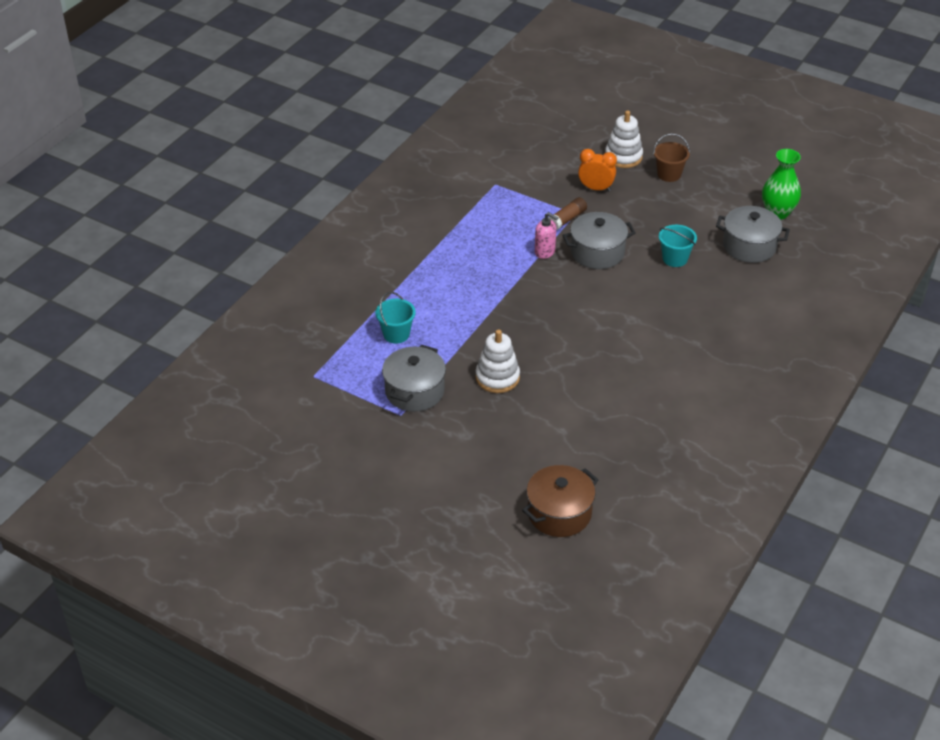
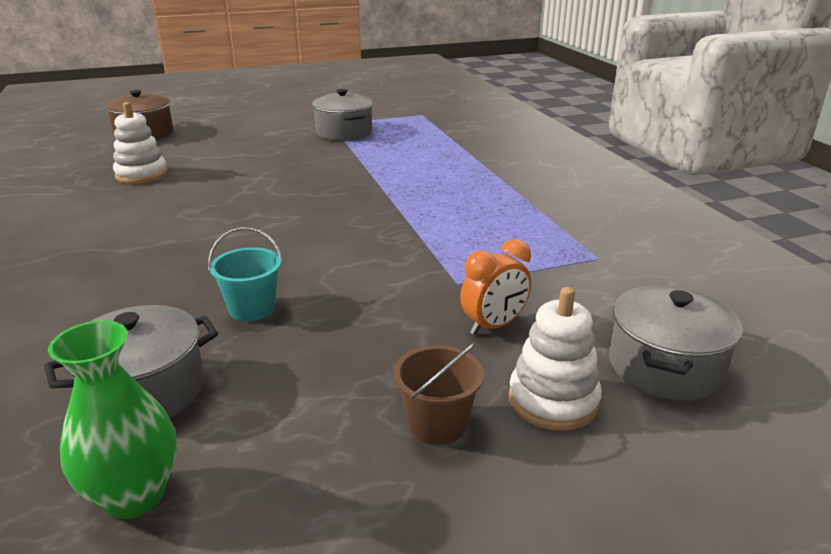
camera: 130 degrees right, 15 degrees down
(396, 334) = (417, 144): turquoise bucket -> none
(497, 377) = (296, 157): white stacking toy -> white stacking toy (141, 174)
(545, 252) = (415, 235): pink soap dispenser -> none
(567, 219) = (454, 272): brown glue stick -> none
(597, 252) = (360, 263): grey pot -> grey pot (665, 367)

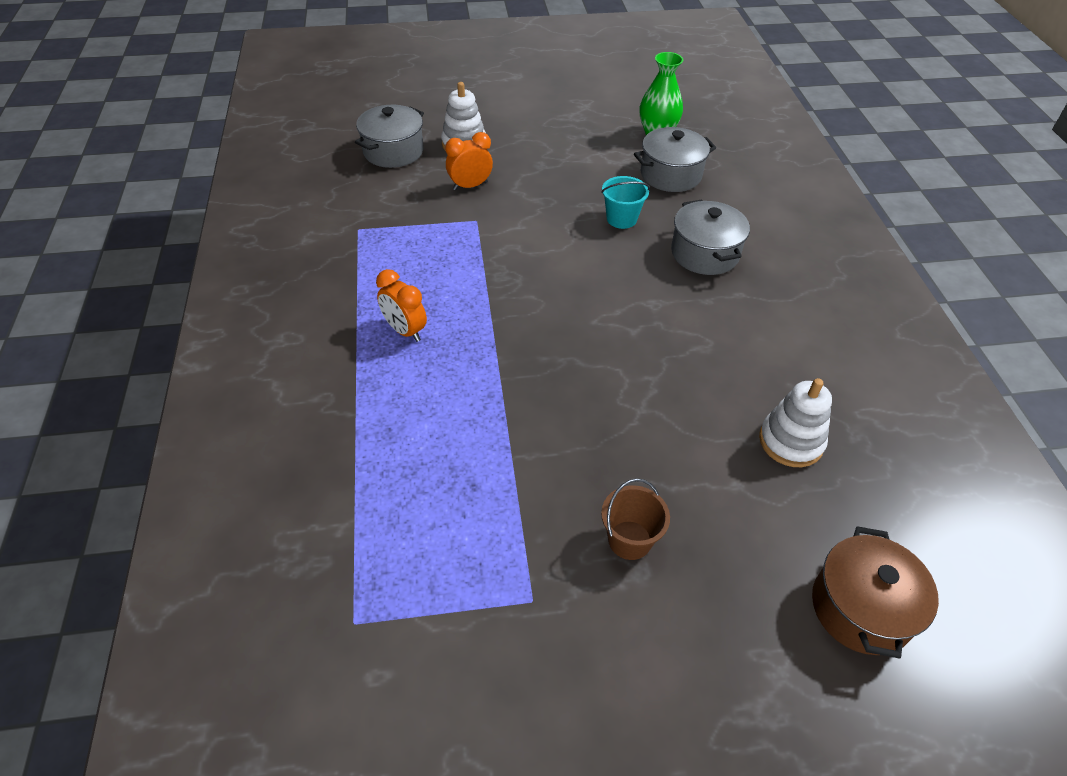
camera: 170 degrees left, 20 degrees up
(344, 132) = (516, 550): grey pot -> grey pot (704, 253)
(437, 424) = (525, 142): brown bucket -> brown bucket (629, 540)
(473, 195) = (405, 331): none -> orange clock

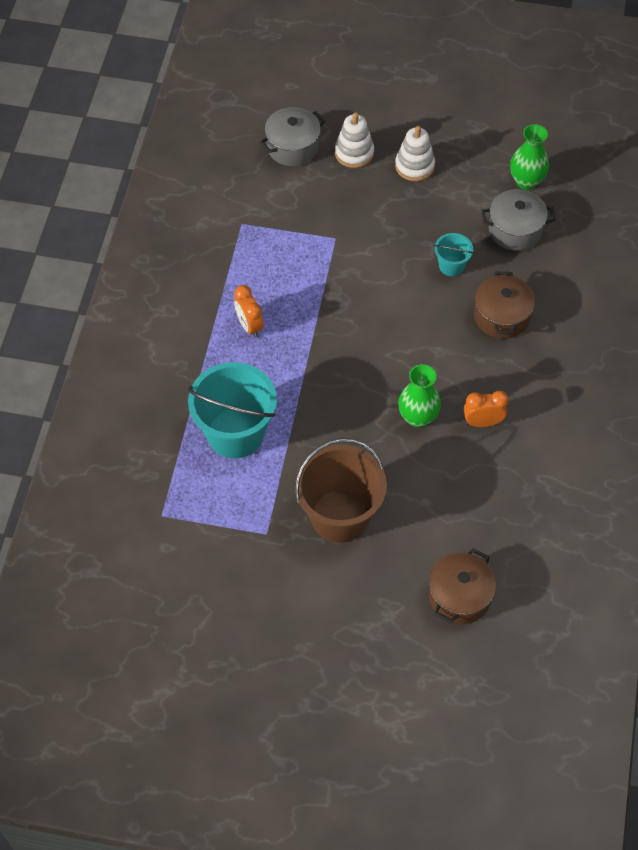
camera: 20 degrees right, 10 degrees up
(432, 466) = (235, 433): none -> turquoise bucket
(470, 186) = (343, 201): orange clock -> orange clock (482, 422)
(629, 540) = (340, 516): brown bucket -> brown bucket, size x2.10
(668, 382) = (418, 417): none -> green vase
(704, 253) = (501, 316): grey pot -> brown pot
(791, 441) = (479, 483): white stacking toy -> white stacking toy (414, 166)

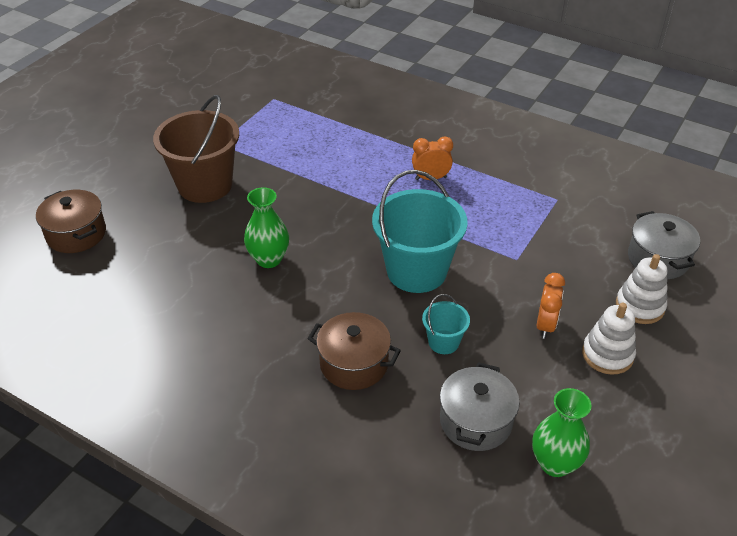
camera: 110 degrees right, 15 degrees down
(235, 433) = (322, 147): turquoise bucket -> turquoise bucket (416, 271)
(482, 422) = (233, 304): orange clock -> orange clock (545, 325)

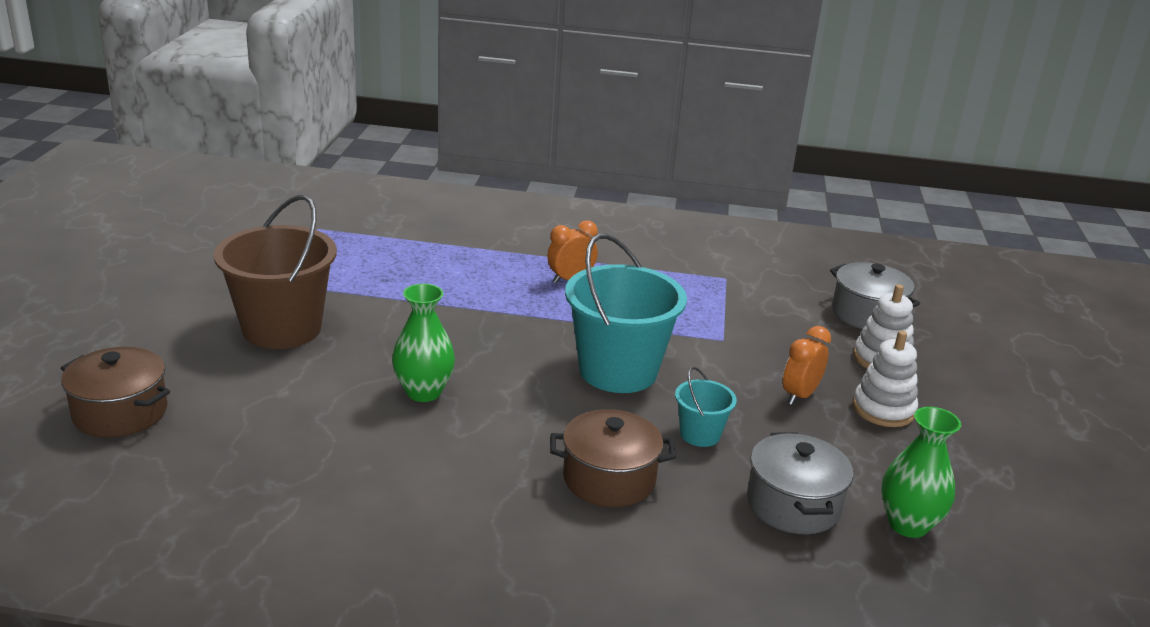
camera: 25 degrees left, 15 degrees down
(545, 325) = (800, 395): orange clock -> orange clock turned 135 degrees counterclockwise

